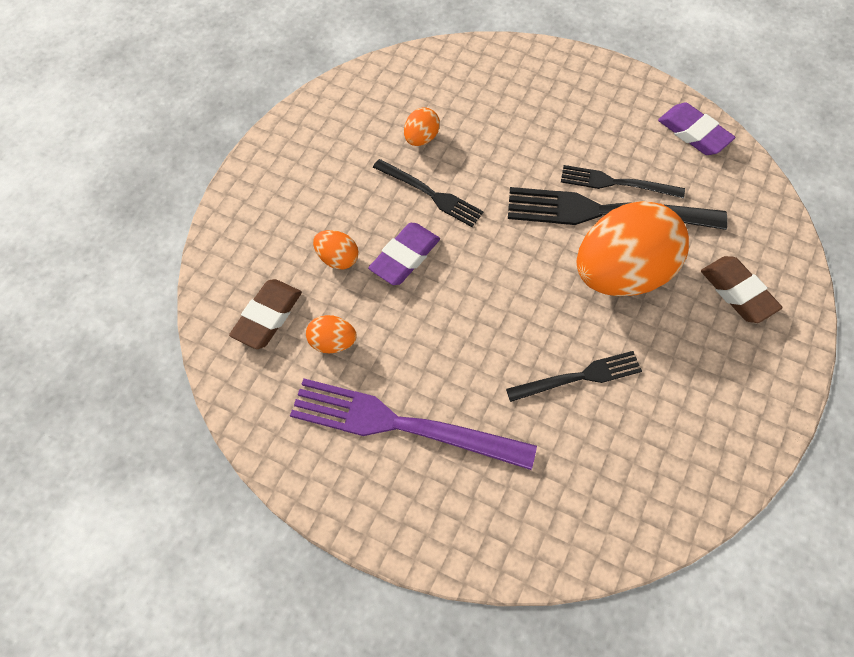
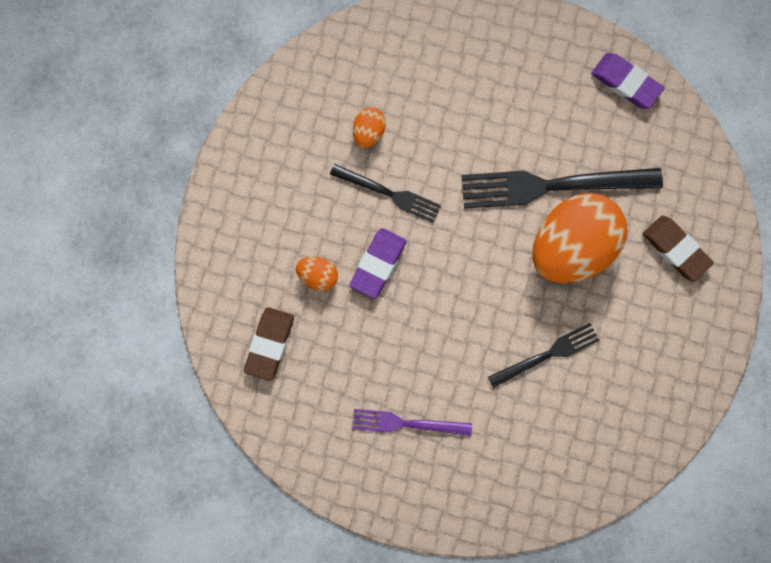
camera: 10 degrees left, 15 degrees up
(332, 342) = (332, 359): orange egg -> none
(402, 425) = (406, 423): purple fork -> purple fork, size x0.58
(616, 183) = (559, 152): black fork -> none

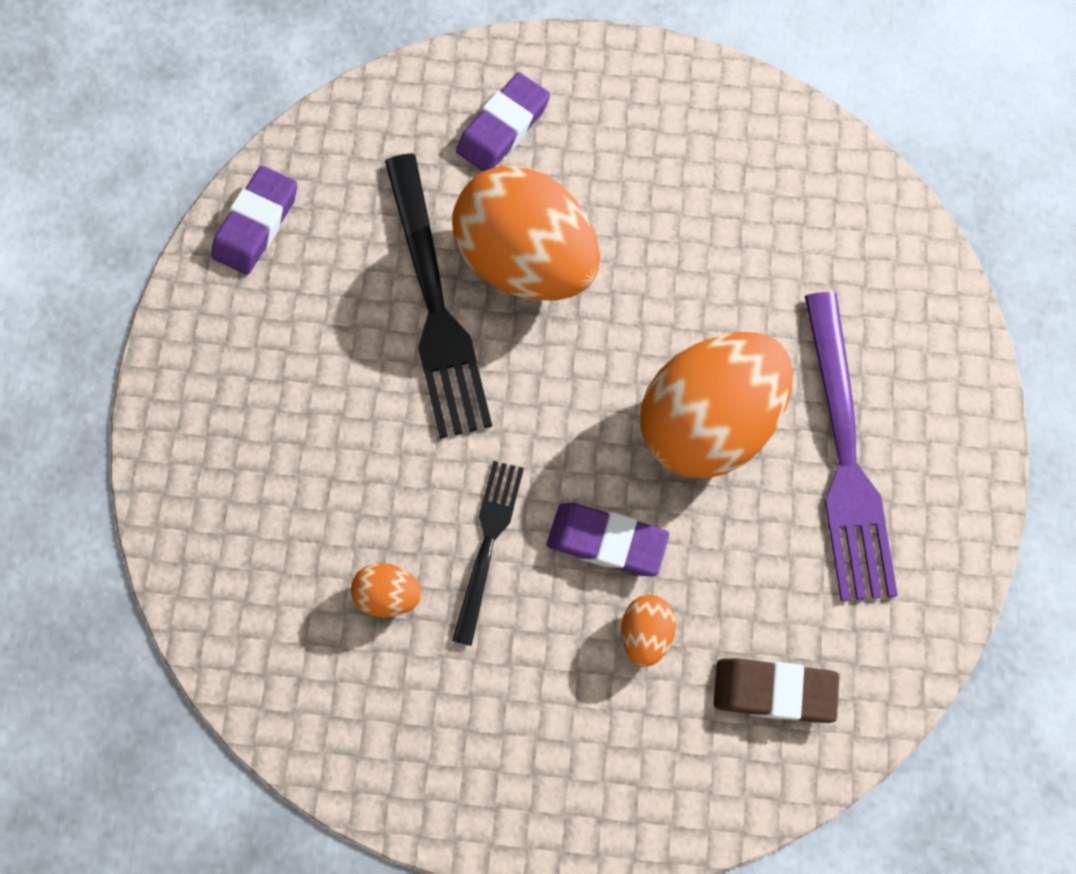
camera: 100 degrees left, 5 degrees down
(406, 423) = (844, 456): purple fork -> purple fork, size x1.73
(443, 342) = (708, 423): none -> orange egg
(547, 355) = (694, 275): black fork -> none
(676, 249) = (503, 128): brown eraser -> purple eraser

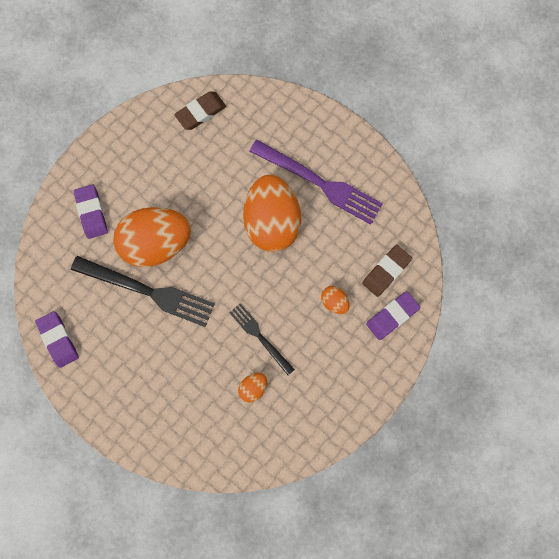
camera: 55 degrees left, 5 degrees up
(607, 541) = (290, 292): purple eraser -> purple eraser (392, 316)
(809, 173) = (201, 112): none -> brown eraser

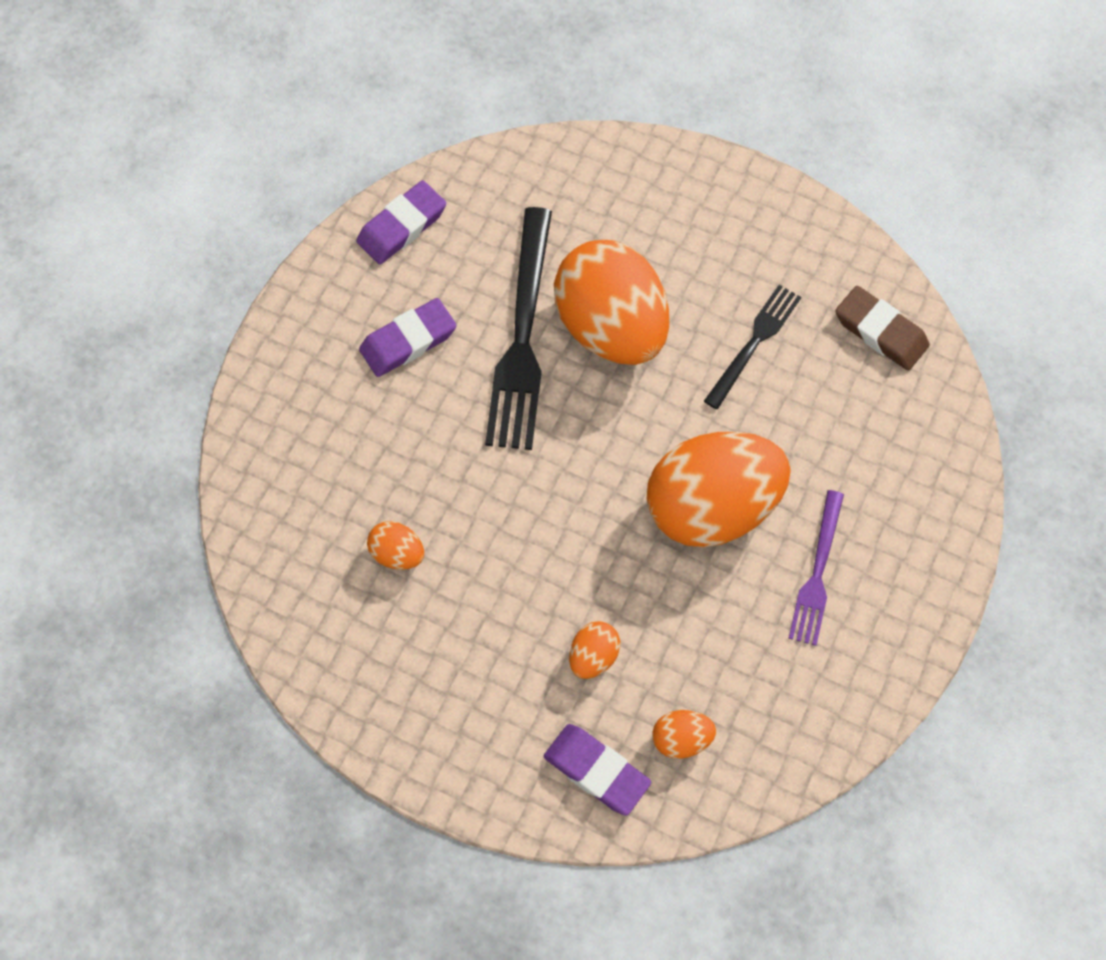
camera: 75 degrees right, 10 degrees down
(92, 213) = (634, 212): purple eraser -> purple eraser (408, 341)
(260, 337) = (492, 541): black fork -> black fork (754, 343)
(320, 183) = (817, 573): purple fork -> purple fork, size x0.58
(386, 271) = (681, 739): brown eraser -> orange egg

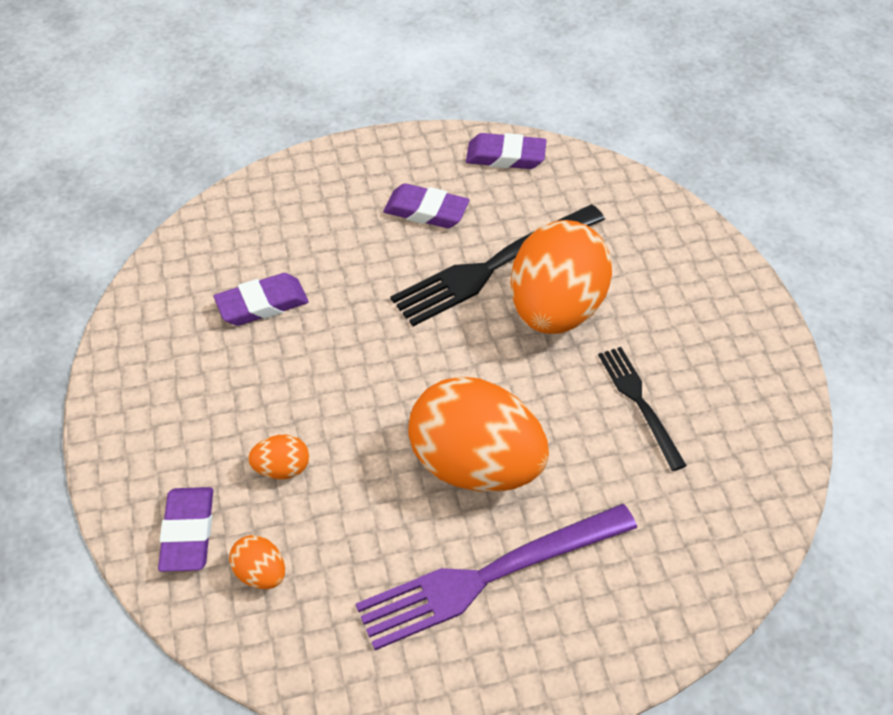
camera: 50 degrees right, 15 degrees down
(397, 553) = (262, 304): orange egg -> purple eraser
(754, 343) = (639, 402): black fork -> black fork turned 105 degrees counterclockwise
(817, 573) = (489, 576): purple fork -> purple fork, size x1.73
(880, 332) = (743, 480): brown eraser -> none

